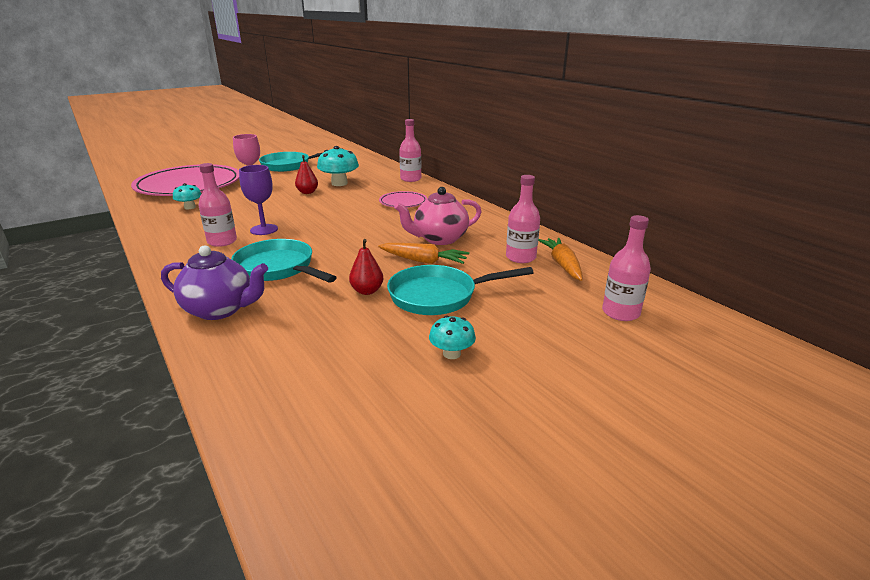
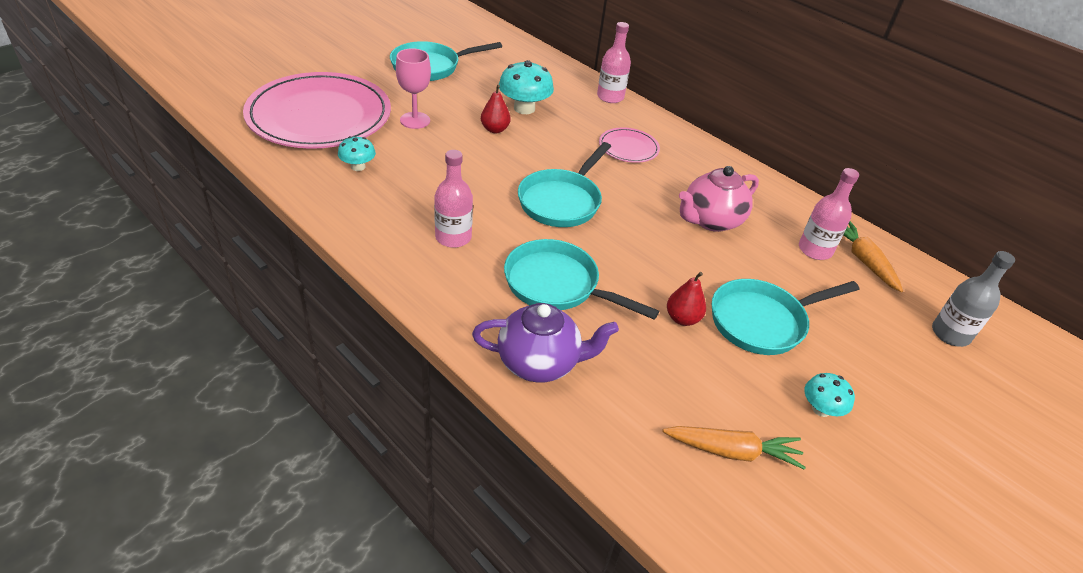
camera: 15 degrees left, 15 degrees up
(264, 229) = (490, 211): purple goblet -> none
(324, 226) = (562, 201): none -> turquoise pan
(423, 261) = (714, 262): orange carrot -> orange carrot (732, 451)
(620, 312) = (950, 334): pink bottle -> grey bottle

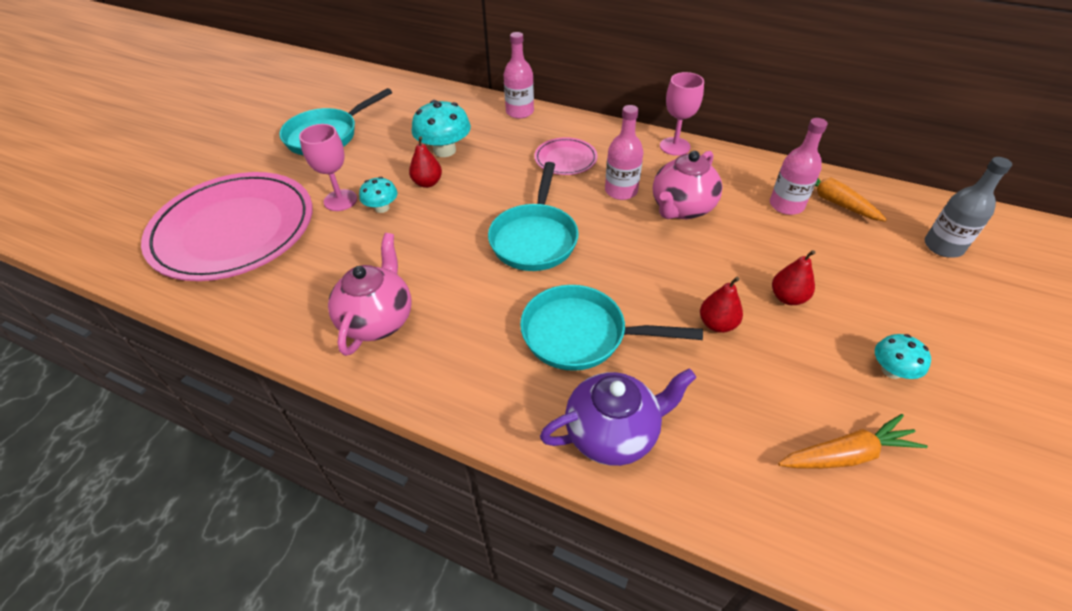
camera: 15 degrees left, 5 degrees up
(358, 166) = (305, 275): turquoise mushroom -> turquoise mushroom (382, 208)
(397, 218) = (378, 320): none -> pink teapot
(453, 237) = (448, 320): pink bottle -> pink bottle (621, 191)
(738, 169) = (675, 146): none -> pink goblet
(762, 321) = (787, 298): turquoise pan -> red pear

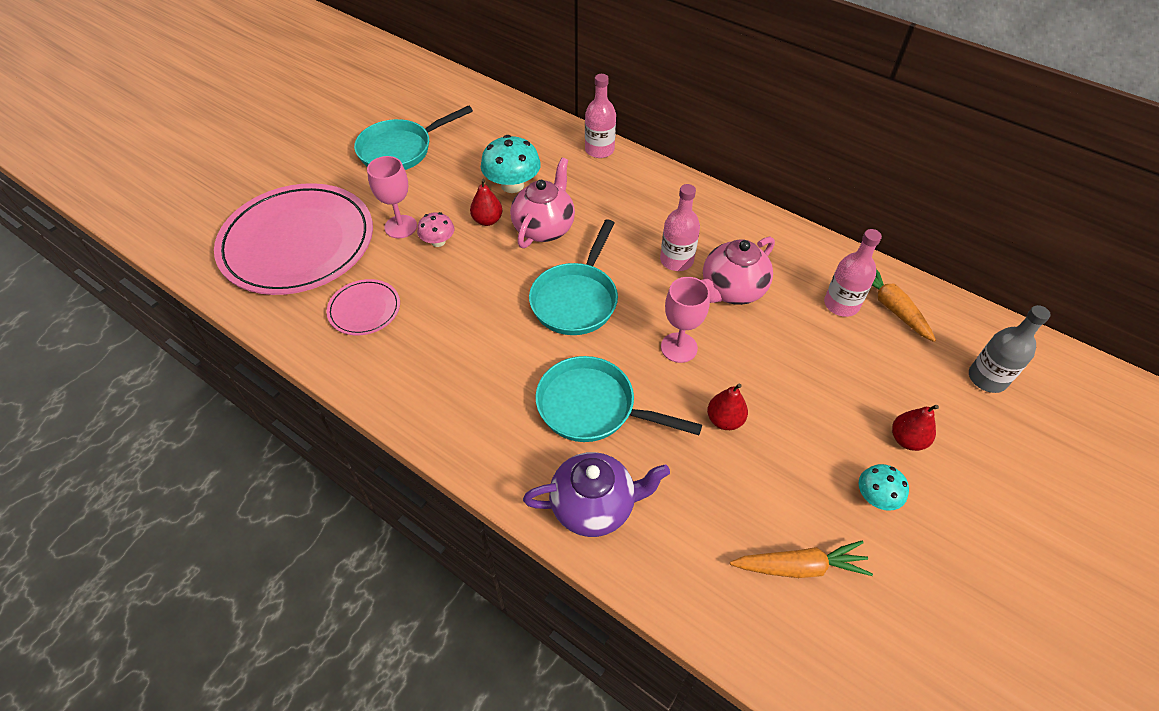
camera: 10 degrees right, 5 degrees up
(378, 320) = (411, 359): pink teapot -> pink teapot (544, 228)
(382, 208) = (438, 241): turquoise mushroom -> pink mushroom
(565, 159) = (631, 214): pink plate -> pink plate (364, 309)
(675, 146) = (748, 217): pink goblet -> pink goblet (679, 347)
(787, 298) = (803, 405): red pear -> red pear (907, 439)

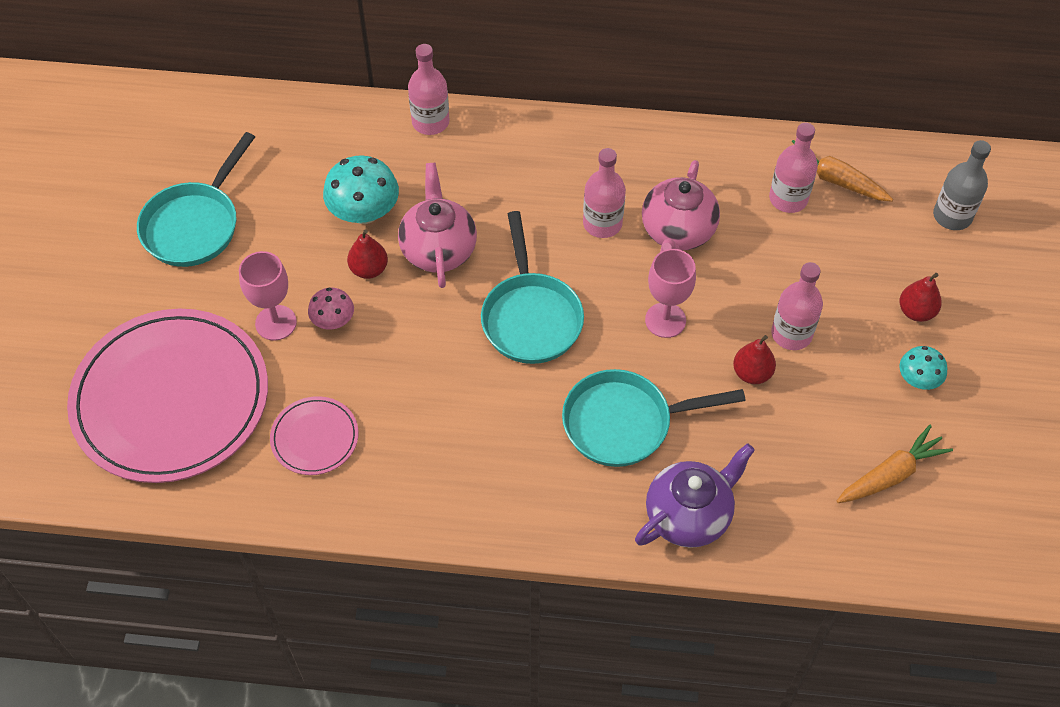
camera: 30 degrees left, 5 degrees up
(779, 405) = (791, 334): none -> pink bottle

